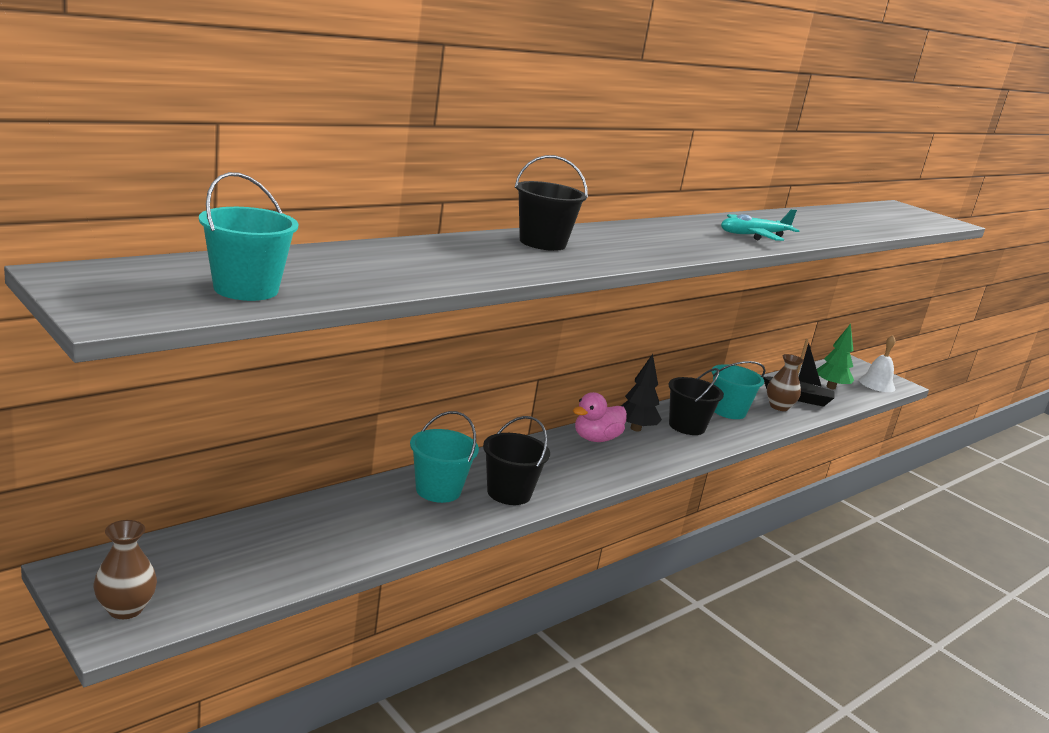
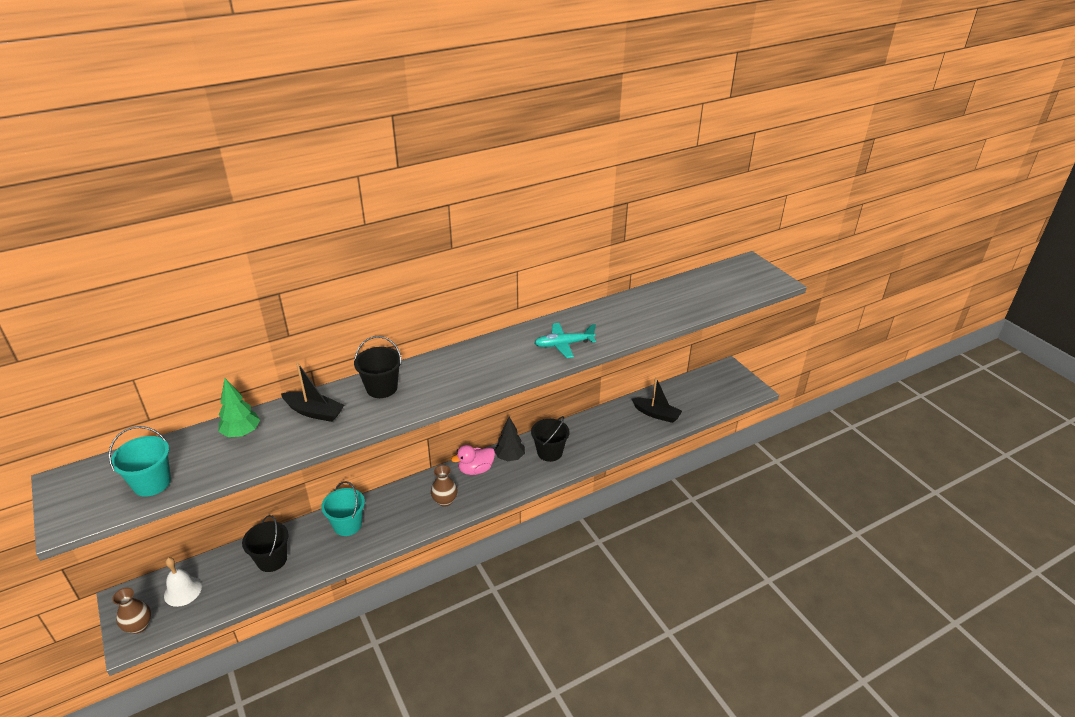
camera: 15 degrees right, 15 degrees up
(461, 252) = (314, 412): none -> black boat
(509, 493) = (392, 526): black bucket -> black bucket (272, 560)
(728, 411) = (591, 433): turquoise bucket -> none
(779, 407) = (634, 426): brown vase -> brown vase (445, 501)
(831, 387) = (692, 399): green tree -> green tree (241, 433)
(877, 384) = (734, 392): white bell -> white bell (183, 591)

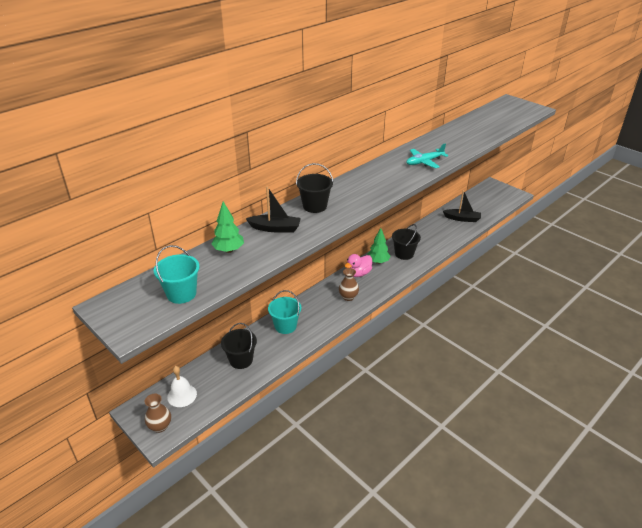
camera: 15 degrees left, 0 degrees up
(510, 457) = (378, 262): black tree -> green tree

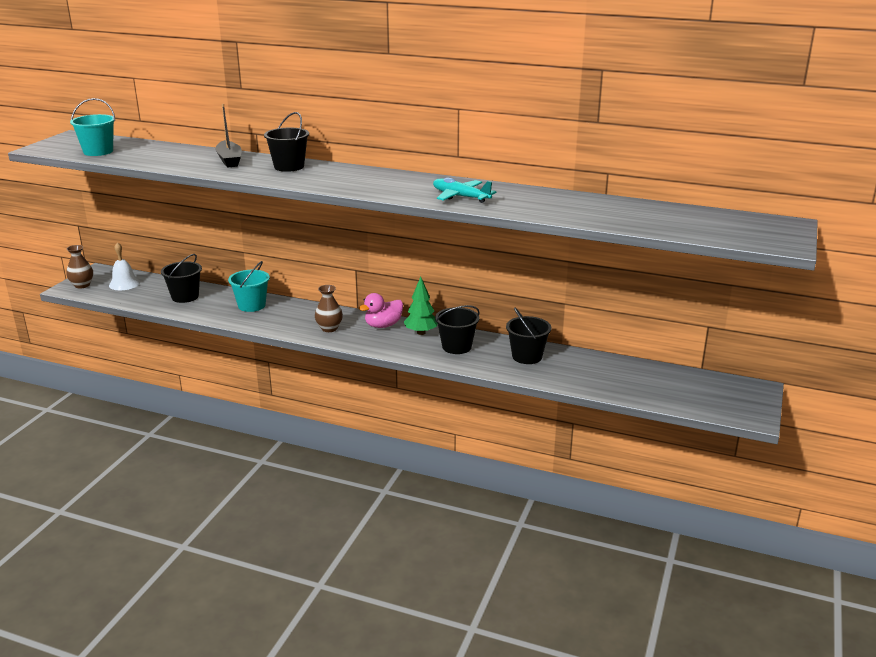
camera: 65 degrees right, 10 degrees down
(229, 250) = (177, 152): green tree -> none
(358, 273) = (383, 325): pink duck -> pink duck turned 60 degrees counterclockwise
(429, 234) = (527, 356): none -> black bucket
(462, 219) = (603, 376): black boat -> none

